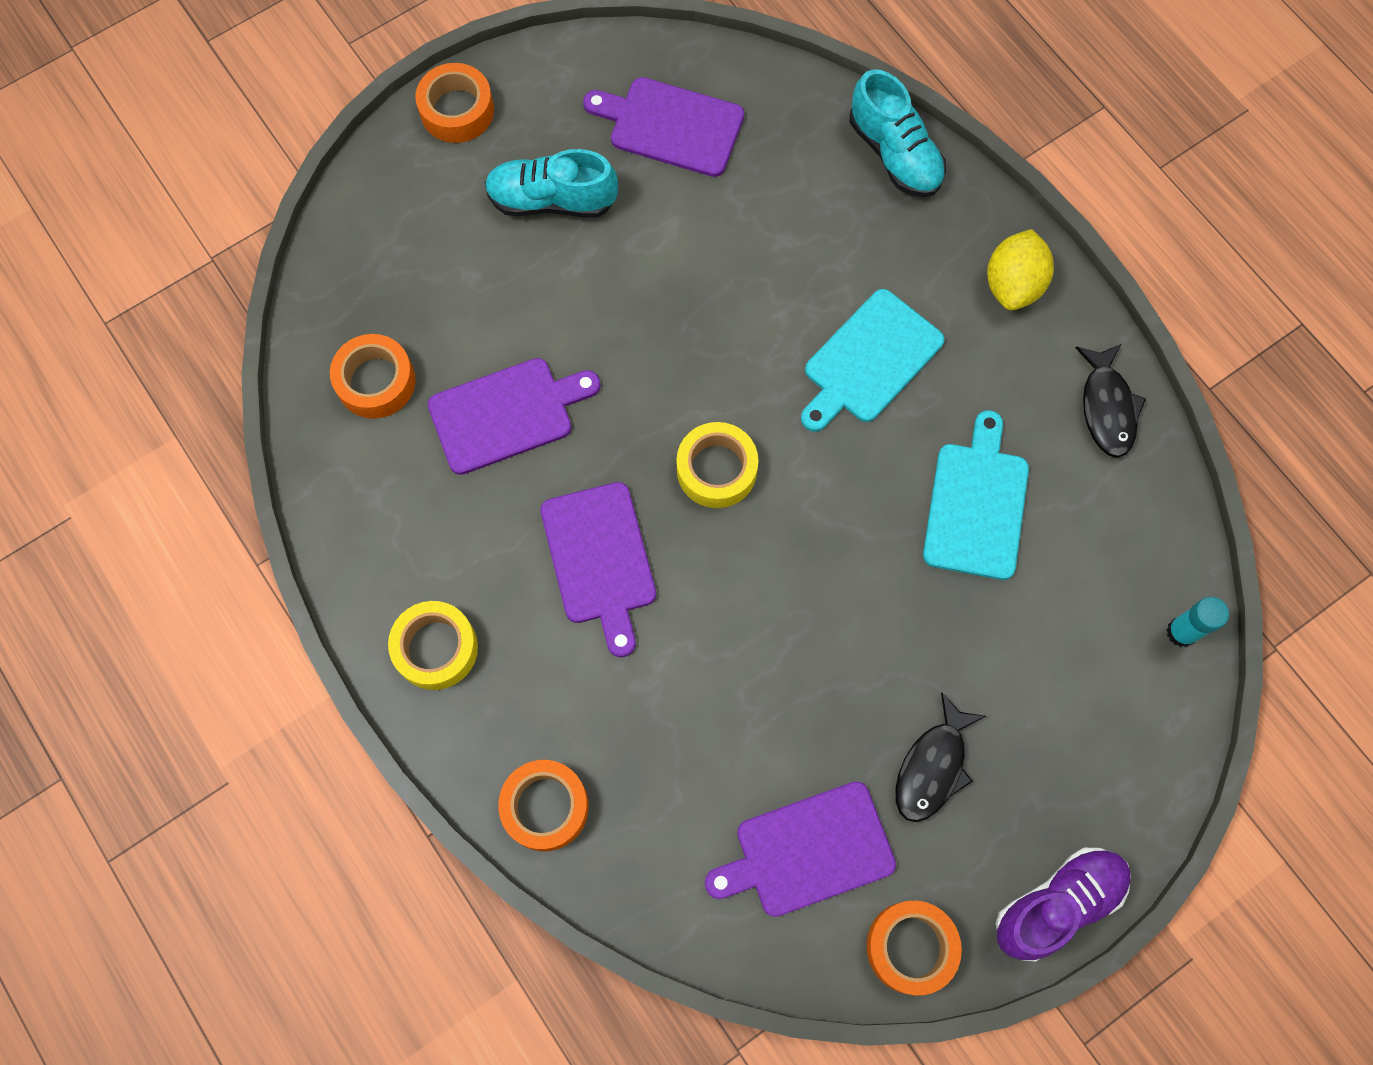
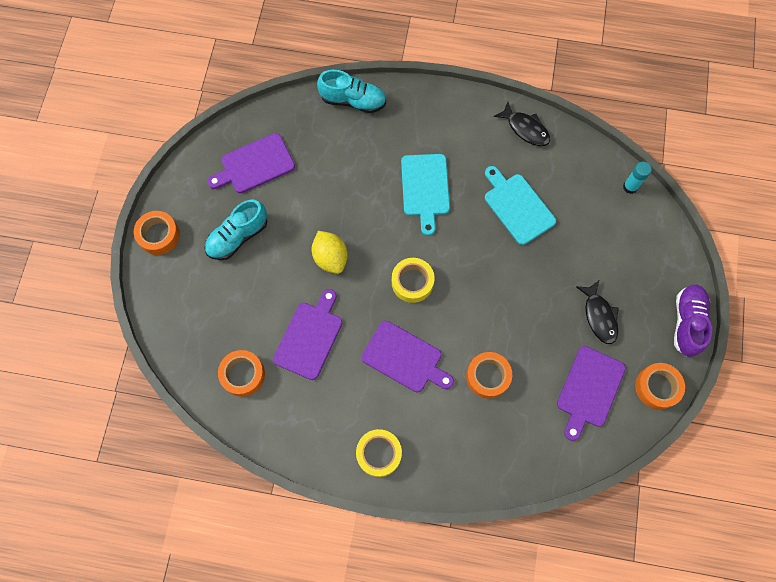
camera: 45 degrees left, 0 degrees up
(545, 807) = (482, 470): orange tape -> orange tape (488, 376)
(1013, 284) = (447, 112): yellow lemon -> yellow lemon (330, 258)

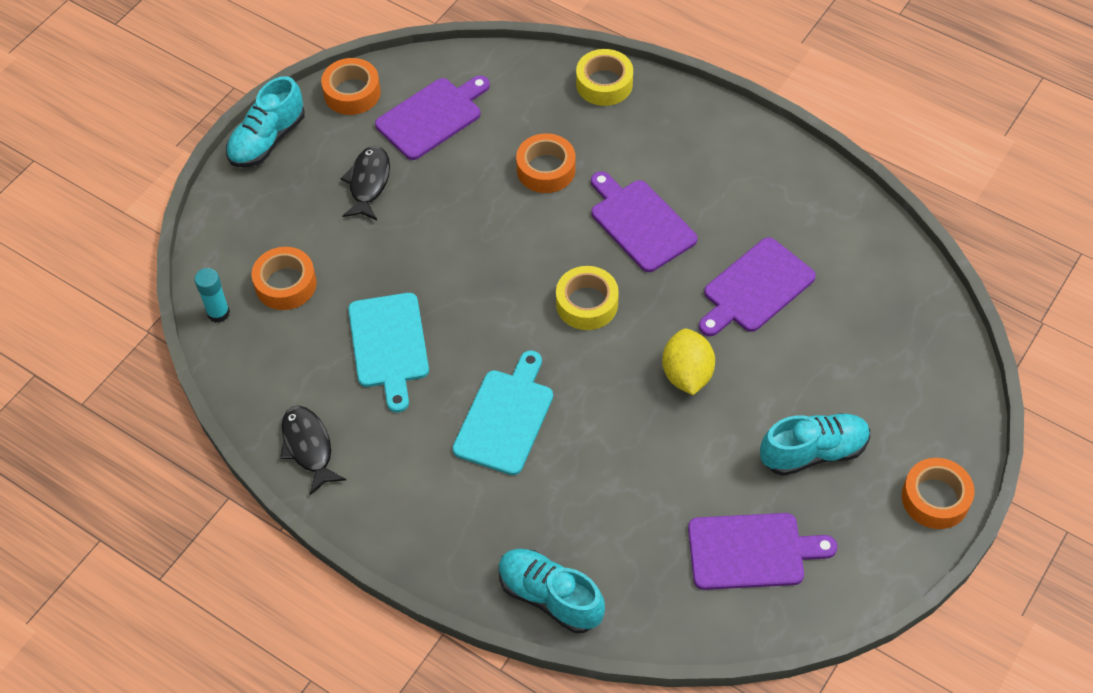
camera: 155 degrees left, 15 degrees down
(243, 374) = (861, 277): orange tape -> orange tape (285, 284)
(379, 453) = (718, 140): yellow tape -> yellow tape (604, 84)
(687, 322) = (267, 140): purple shoe -> turquoise shoe

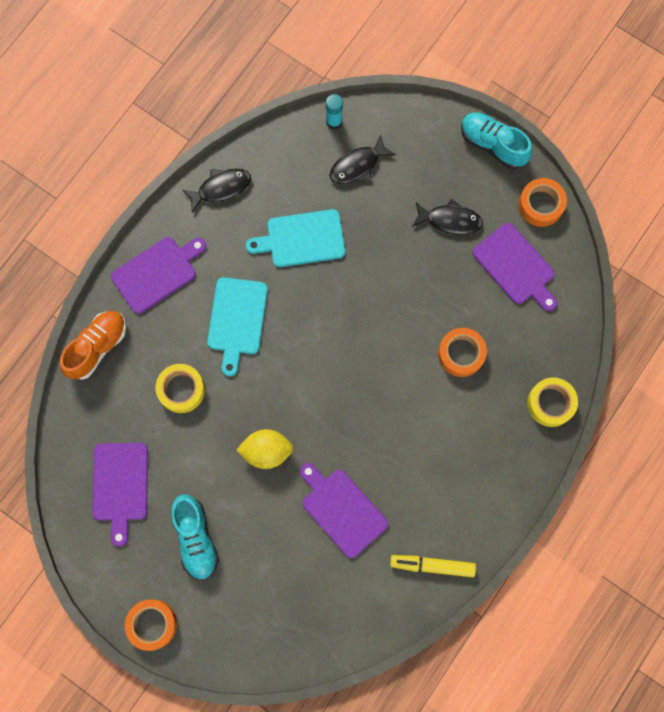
camera: 90 degrees right, 20 degrees up
(285, 284) = (357, 165): orange tape -> black fish
(505, 418) = (237, 320): turquoise cutting board -> turquoise cutting board turned 75 degrees clockwise
(550, 597) = (97, 347): turquoise shoe -> orange shoe
(587, 304) = (332, 381): yellow tape -> yellow tape (181, 390)
(640, 223) = (407, 425): purple cutting board -> purple cutting board (157, 273)
(812, 194) = (432, 565): none -> yellow marker

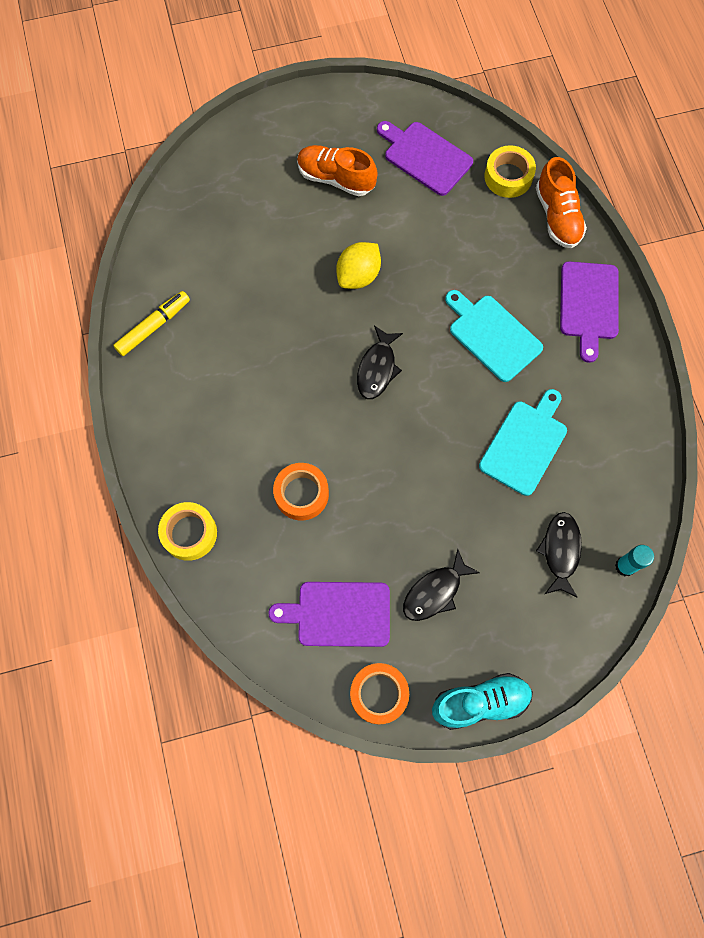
camera: 130 degrees right, 5 degrees down
(152, 624) = (300, 108): orange tape -> none
(181, 390) = (466, 251): yellow tape -> yellow tape (508, 177)
(196, 538) = (336, 178): turquoise shoe -> orange shoe
(221, 188) = (631, 413): black fish -> black fish (377, 368)
(342, 510) = (260, 295): purple cutting board -> none

